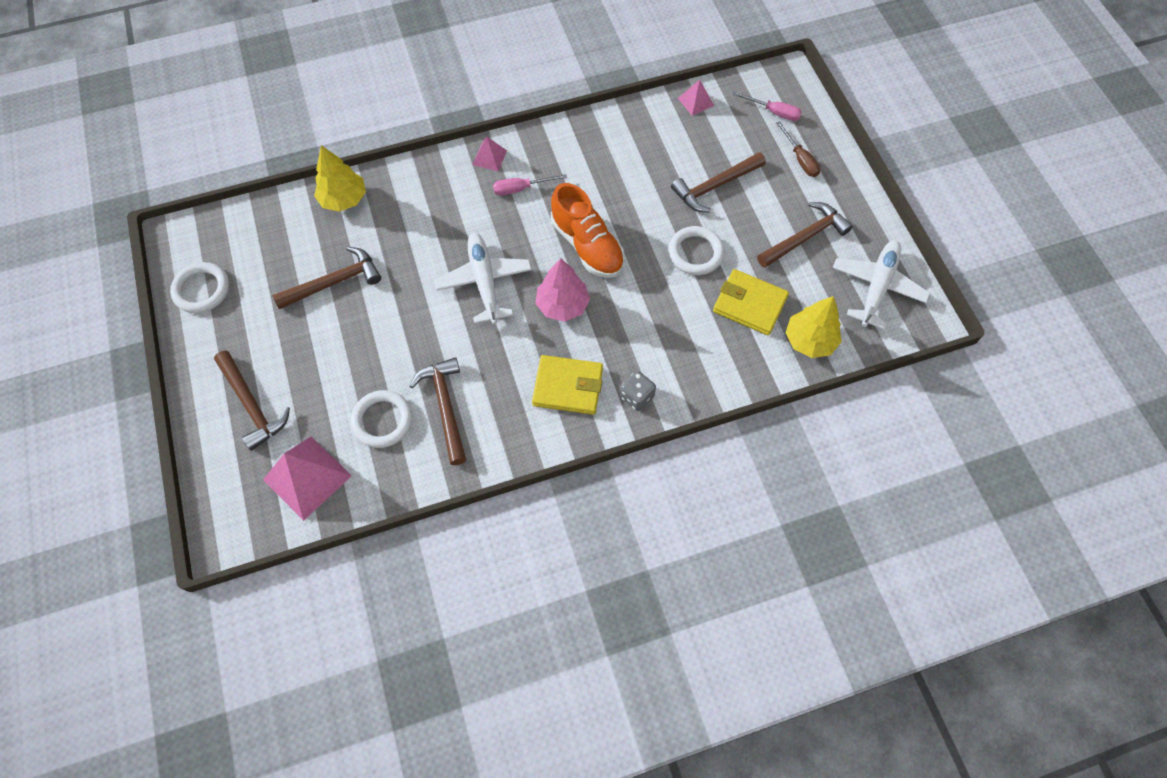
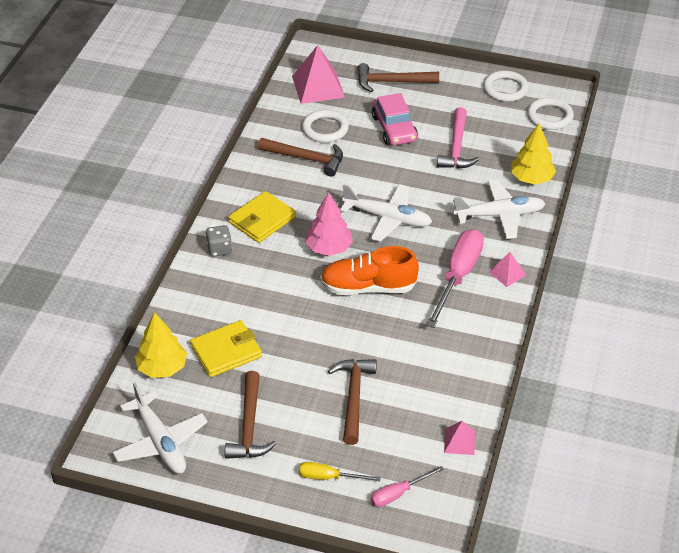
camera: 125 degrees right, 20 degrees down
(334, 282) = (456, 147): brown hammer -> pink hammer
(338, 354) = (394, 128): none -> pink car
(416, 199) = (499, 215): none -> white plane
(521, 188) = (458, 276): pink screwdriver -> pink screwdriver, size x1.90
(695, 253) = (301, 346): white ring -> white ring (549, 116)
(800, 159) = (329, 477): brown screwdriver -> yellow screwdriver

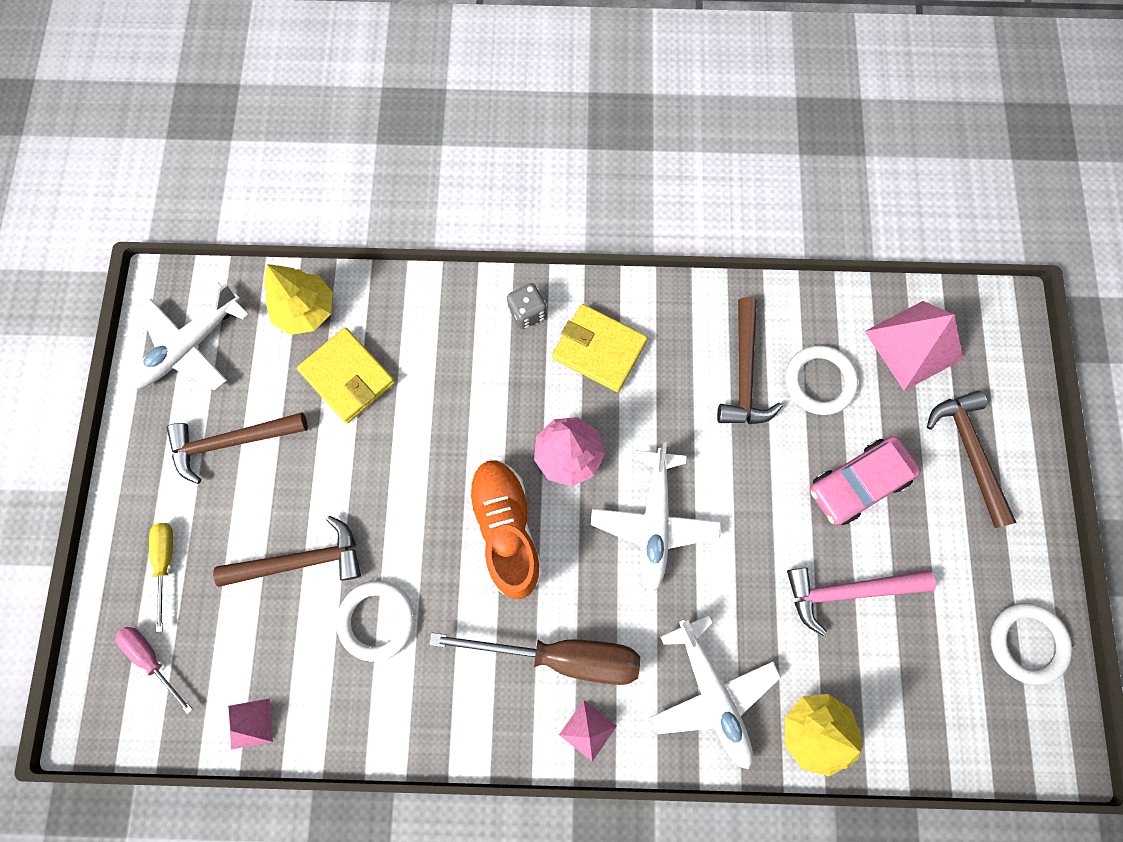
camera: 75 degrees right, 30 degrees up
(458, 276) = (561, 655): pink screwdriver -> brown screwdriver
(549, 116) = (983, 734): white ring -> white ring (377, 620)

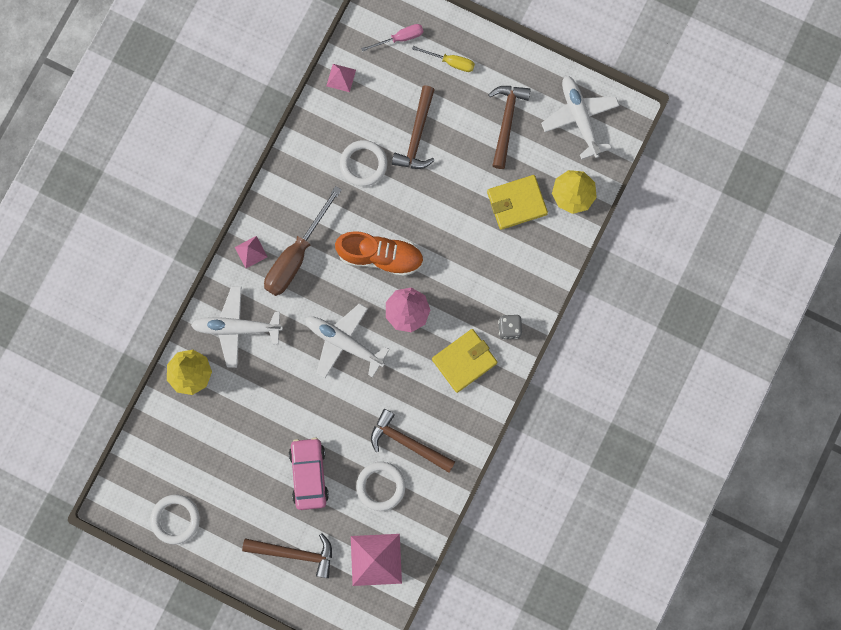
camera: 115 degrees right, 5 degrees up
(847, 591) = (252, 433): pink hammer -> none

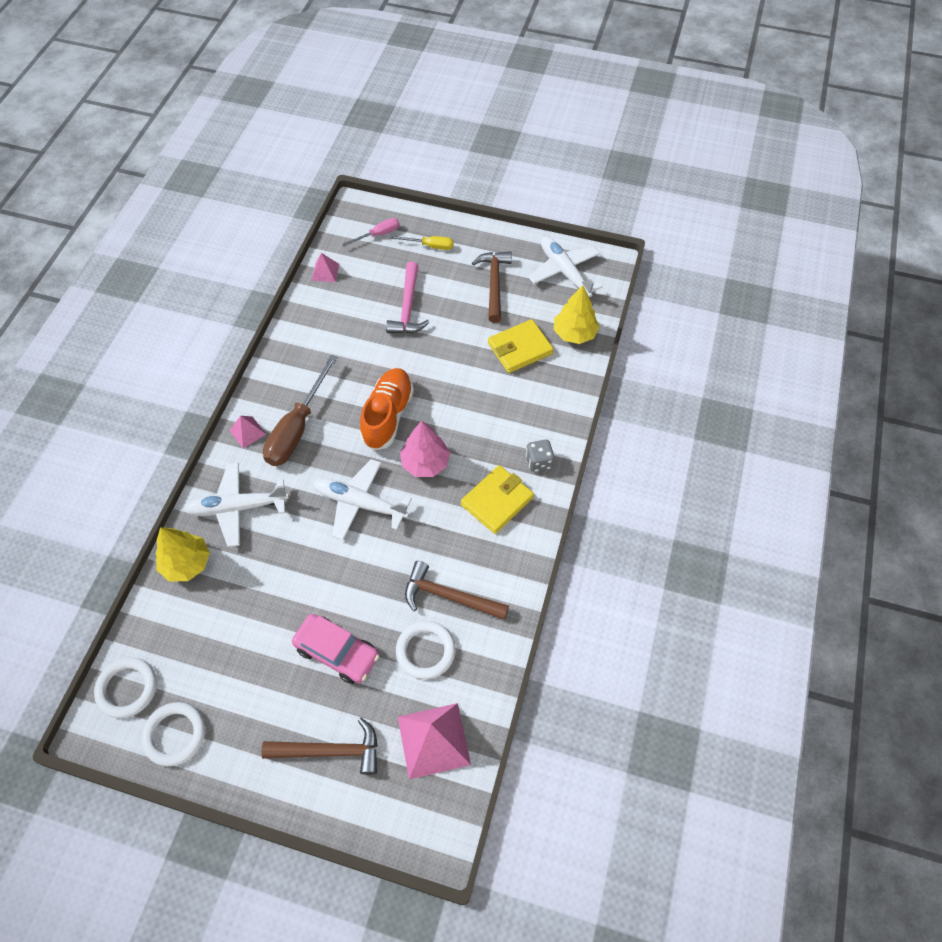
camera: 10 degrees left, 20 degrees down
(309, 474) = (337, 652): pink car -> pink car turned 135 degrees clockwise
(363, 164) = (358, 338): white ring -> white ring (127, 688)
(380, 256) = (388, 415): orange shoe -> orange shoe turned 75 degrees counterclockwise
(416, 135) = (407, 307): brown hammer -> pink hammer

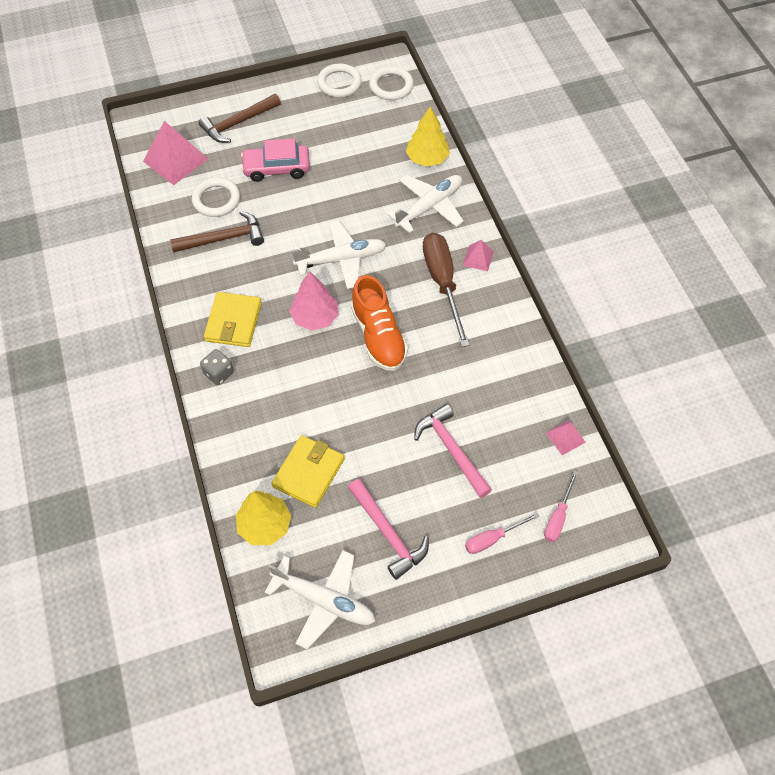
camera: 145 degrees right, 0 degrees up
(430, 246) = (493, 538): yellow screwdriver -> pink screwdriver
(494, 284) = (388, 533): brown hammer -> pink hammer

